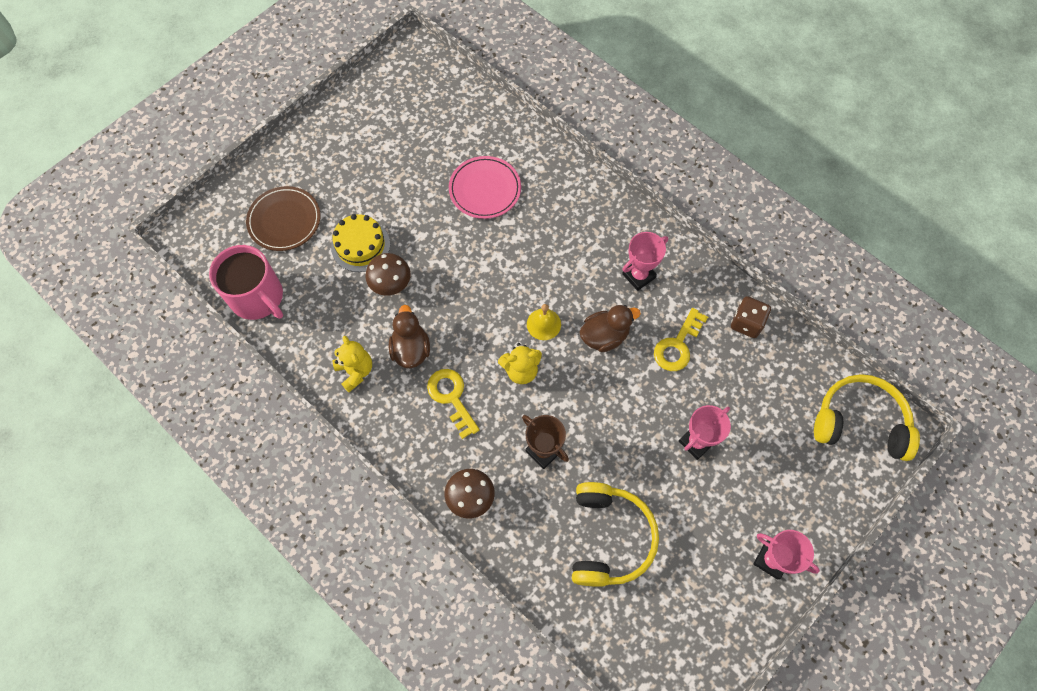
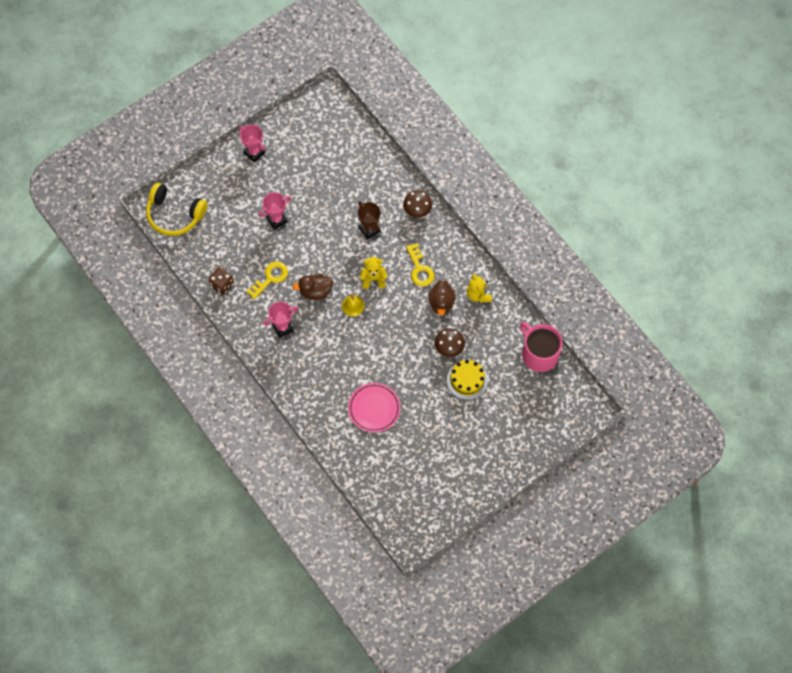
camera: 170 degrees left, 0 degrees up
(284, 220) = (519, 408): brown plate -> none
(609, 538) = (342, 178): yellow headphones -> none

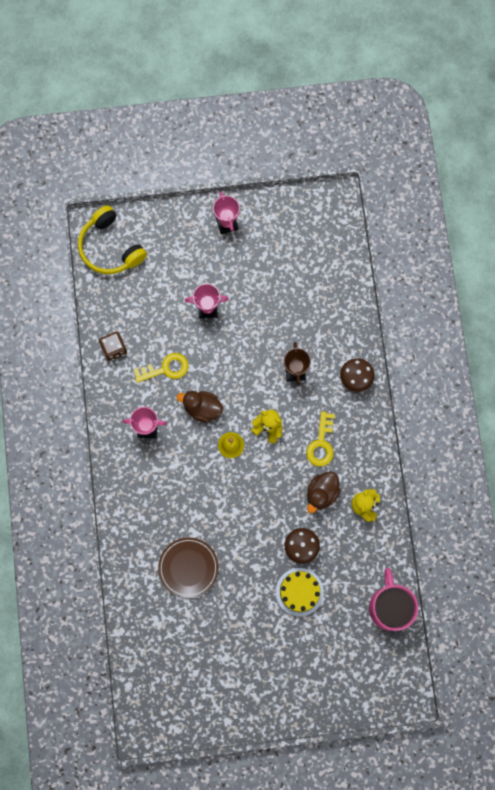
camera: 30 degrees right, 10 degrees up
(374, 408) = (188, 568): pink plate -> brown plate

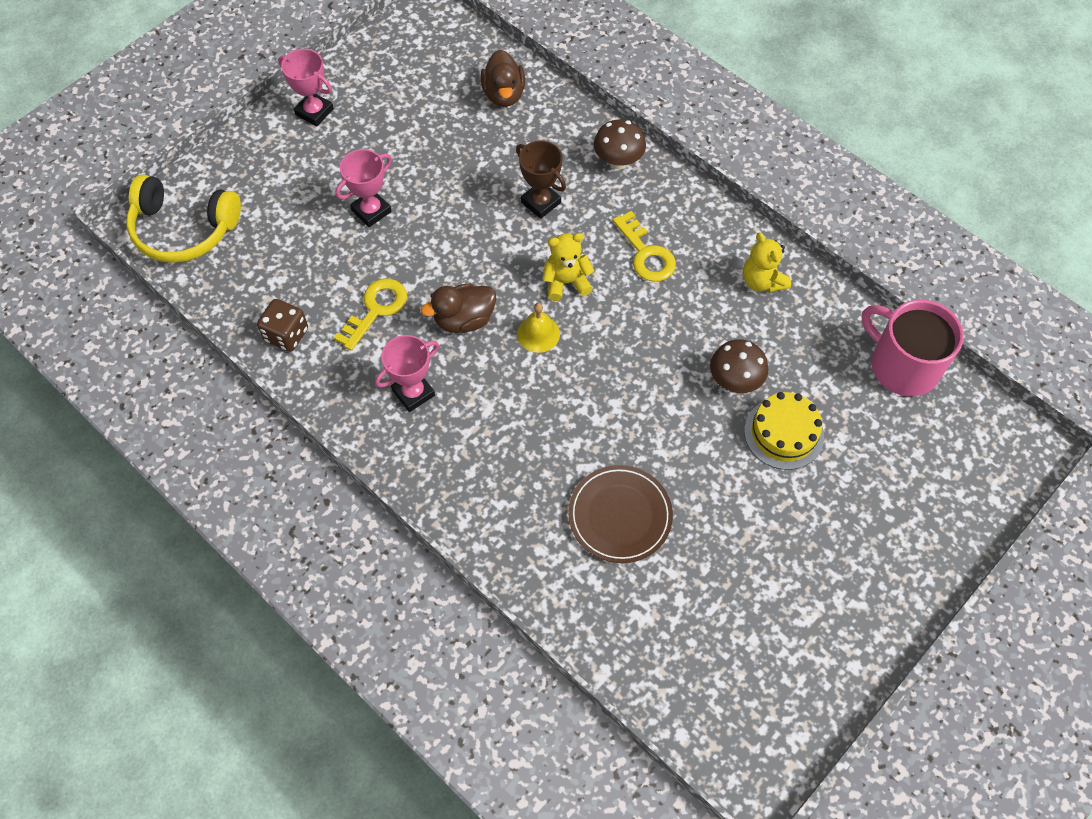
camera: 40 degrees left, 15 degrees down
(322, 493) = (699, 305): brown duck -> brown duck (503, 94)

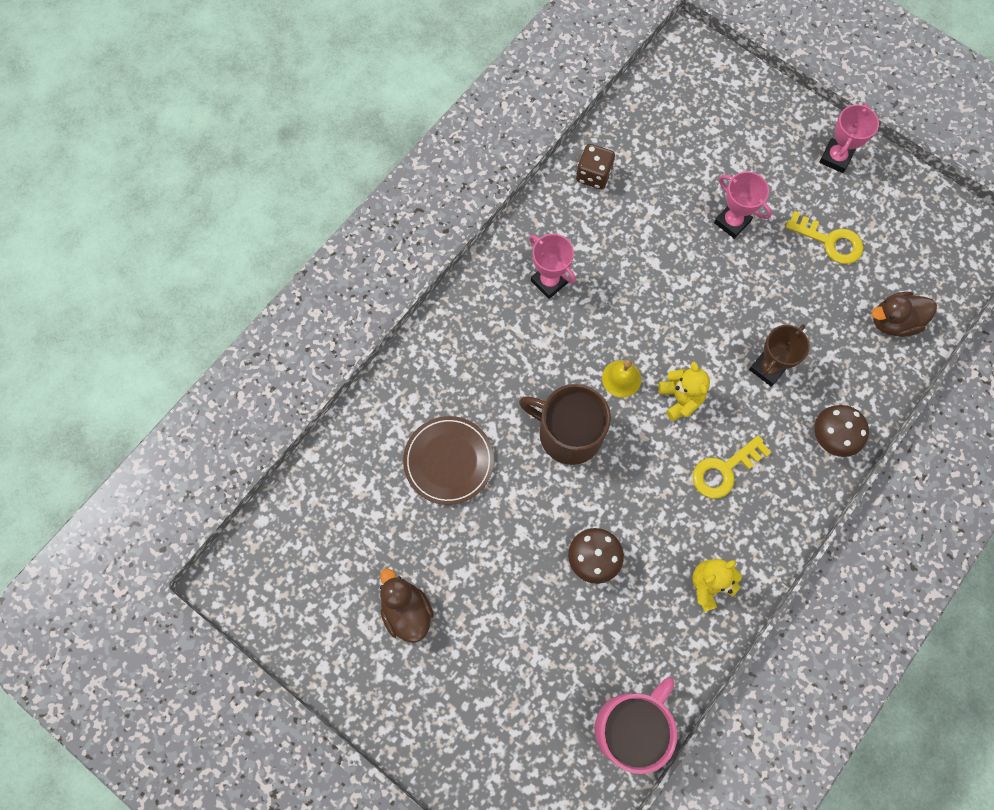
camera: 85 degrees right, 10 degrees up
(183, 229) = (687, 78): yellow headphones -> none
(376, 309) = (628, 240): yellow key -> yellow key (830, 241)
(464, 320) = (627, 314): brown duck -> brown duck (406, 611)
(596, 391) = (568, 433): none -> brown mug
(784, 433) = (543, 606): yellow cake -> none

